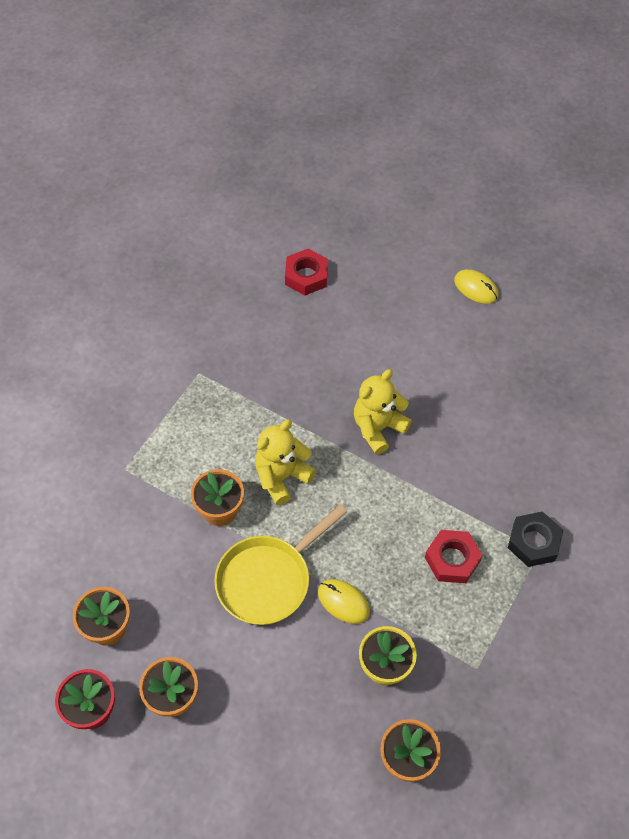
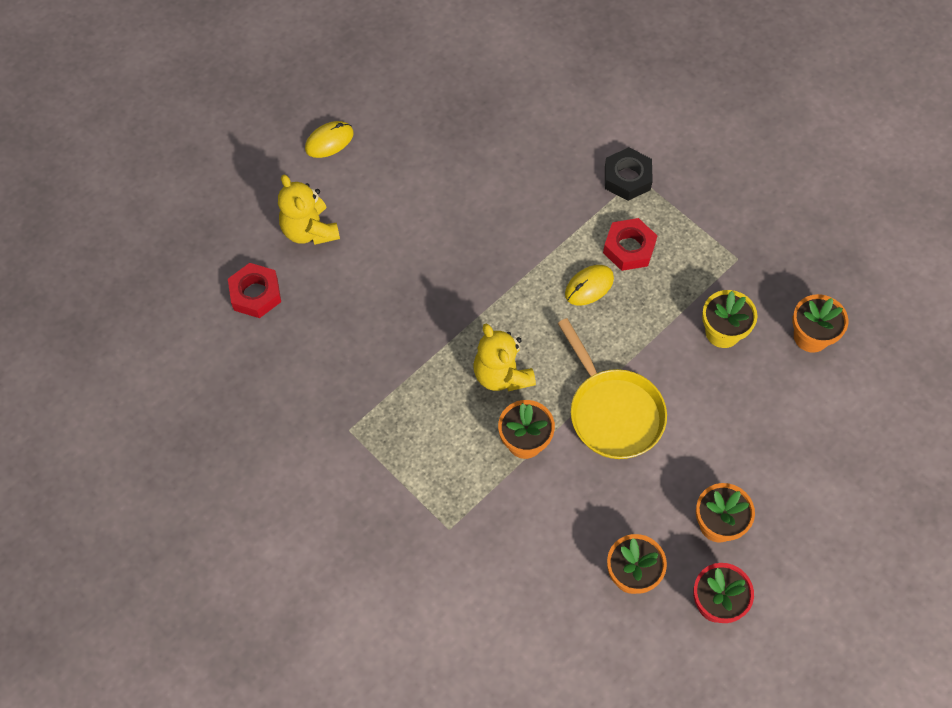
camera: 75 degrees left, 5 degrees up
(343, 602) = (651, 351): yellow mouse -> yellow mouse (589, 286)
(378, 428) = (470, 273): yellow teddy bear -> yellow teddy bear (309, 230)

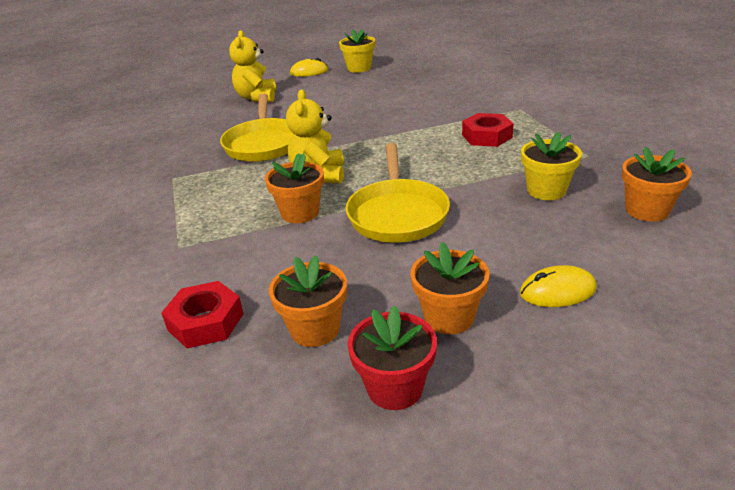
camera: 30 degrees right, 30 degrees down
(255, 294) = (192, 114): red nut -> red nut (205, 322)
(391, 114) = (359, 68): none -> yellow flower pot
(399, 334) = (263, 144): none -> yellow pan
(589, 286) = (436, 147): yellow mouse -> yellow mouse (557, 291)
(627, 178) = (511, 108): black nut -> none

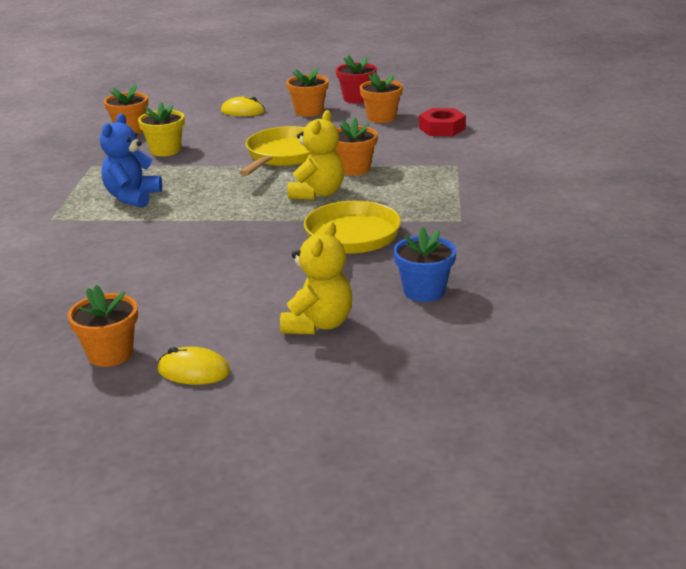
camera: 160 degrees left, 5 degrees down
(196, 124) = (424, 291): none -> blue flower pot
(359, 68) = (110, 354): yellow flower pot -> orange flower pot
(486, 136) = (132, 197): red nut -> blue teddy bear

